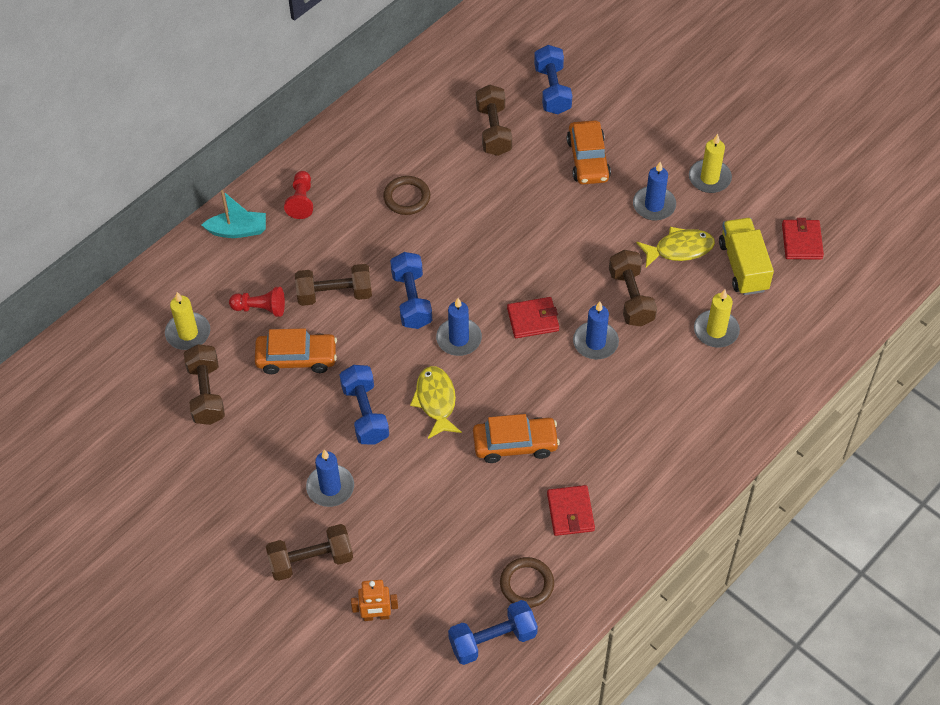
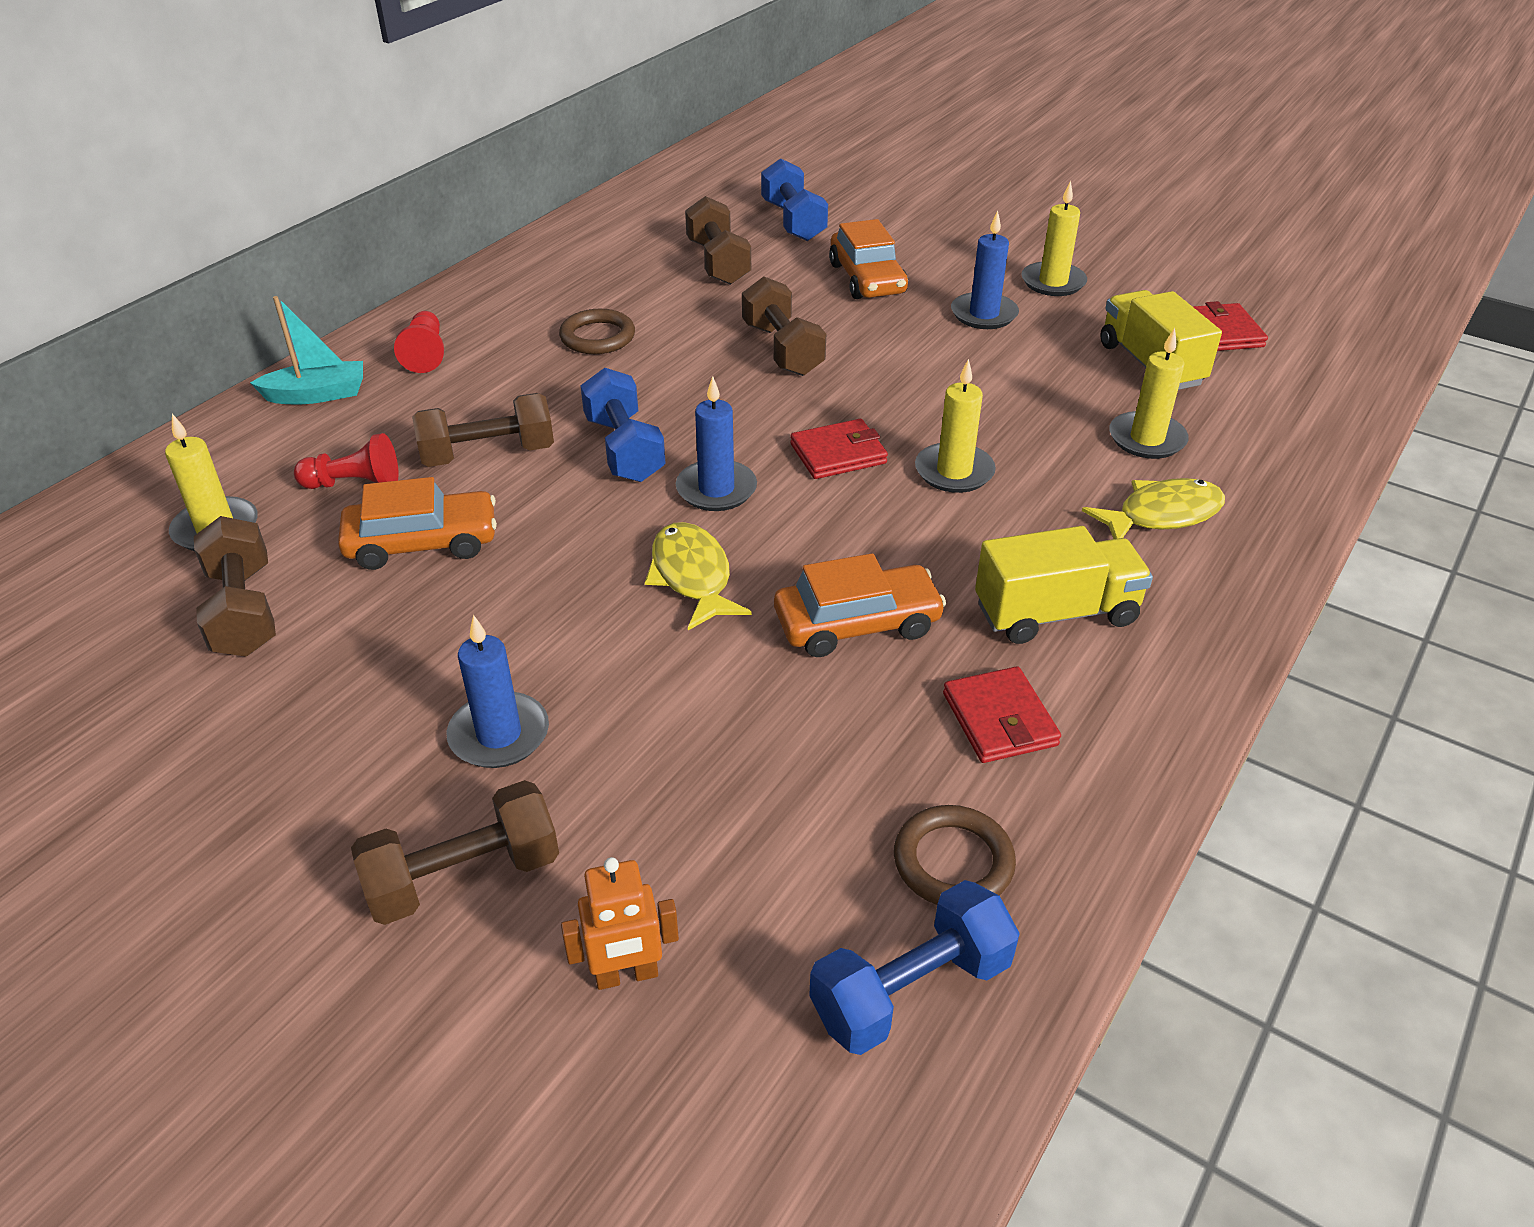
camera: 10 degrees left, 15 degrees down
(365, 413) = (559, 609): blue dumbbell -> none
(595, 342) = (954, 472): blue candle -> yellow candle
(619, 451) = (1056, 613): none -> yellow truck
(631, 297) = (991, 414): brown dumbbell -> brown dumbbell (782, 349)
(679, 249) = (1043, 355): yellow fish -> yellow fish (1162, 515)

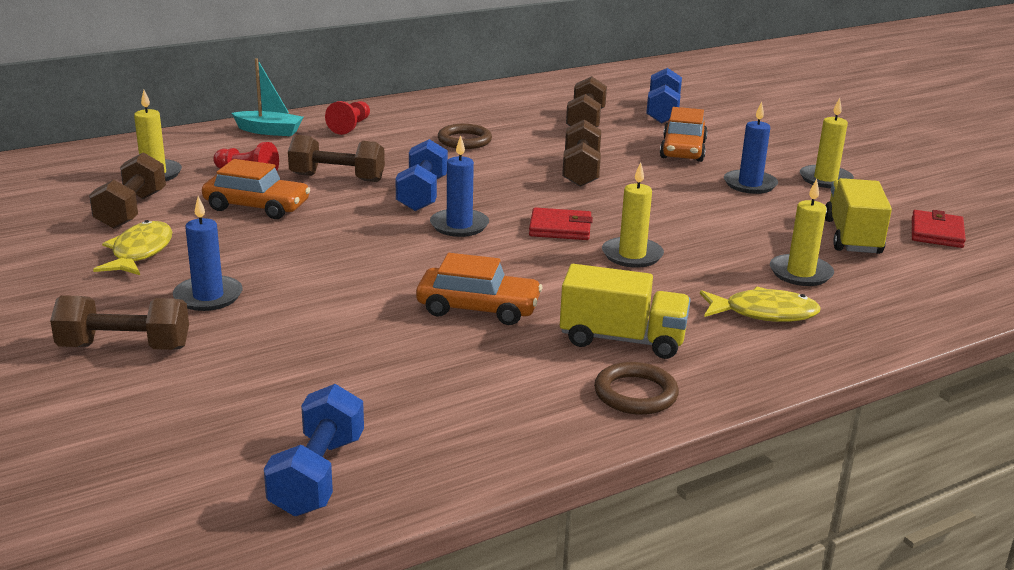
camera: 25 degrees right, 15 degrees down
(626, 975) = (164, 414): orange robot -> none
(692, 576) = (398, 260): yellow fish -> yellow fish (140, 252)
(911, 990) = (318, 475): blue dumbbell -> blue dumbbell turned 75 degrees counterclockwise
(953, 862) = (411, 430): brown ring -> brown ring (635, 394)
(999, 719) = (520, 377): red wallet -> none

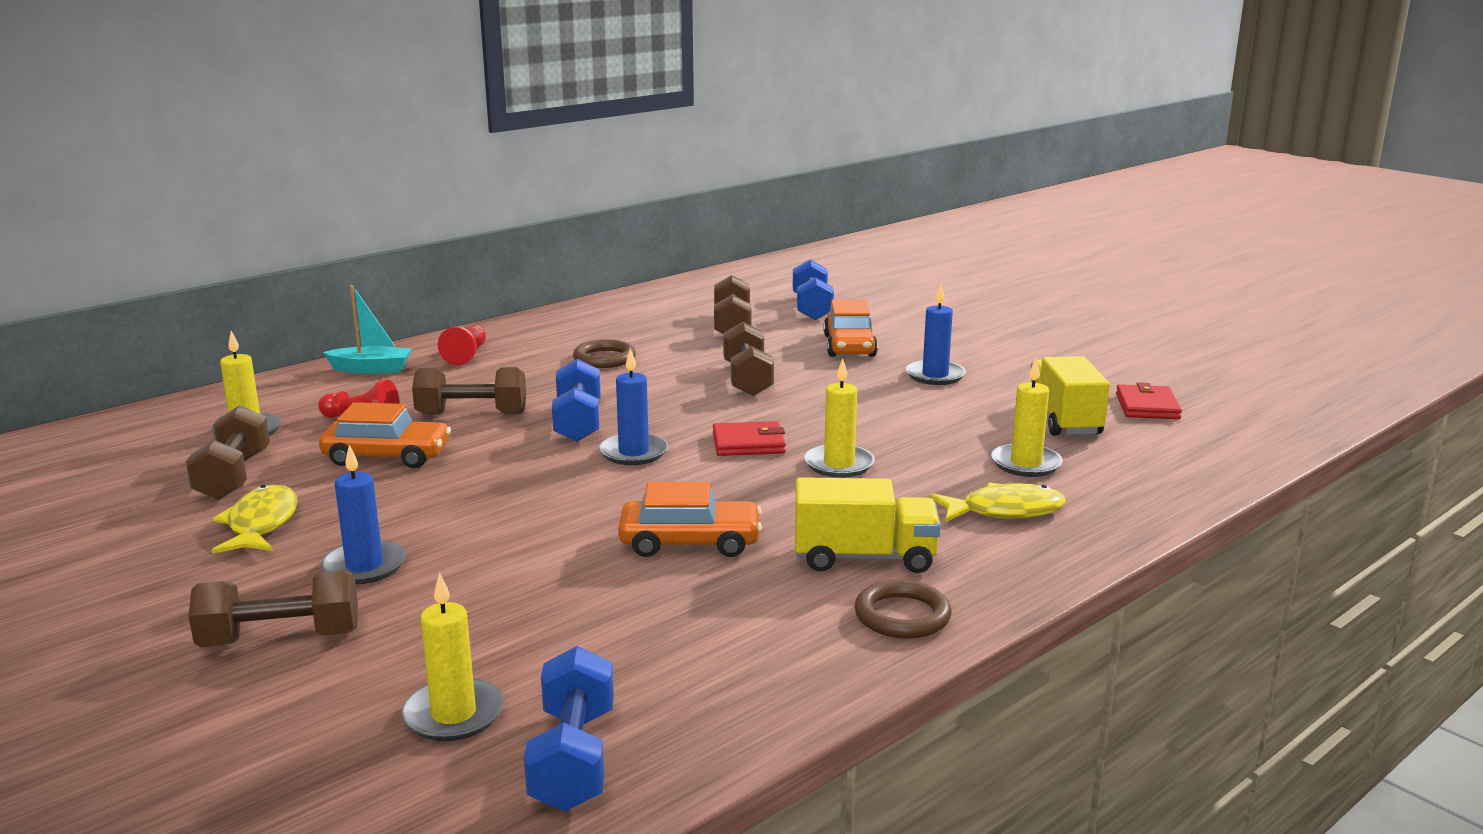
camera: 10 degrees left, 5 degrees down
(825, 179) = (1011, 362): yellow candle -> yellow candle (454, 714)

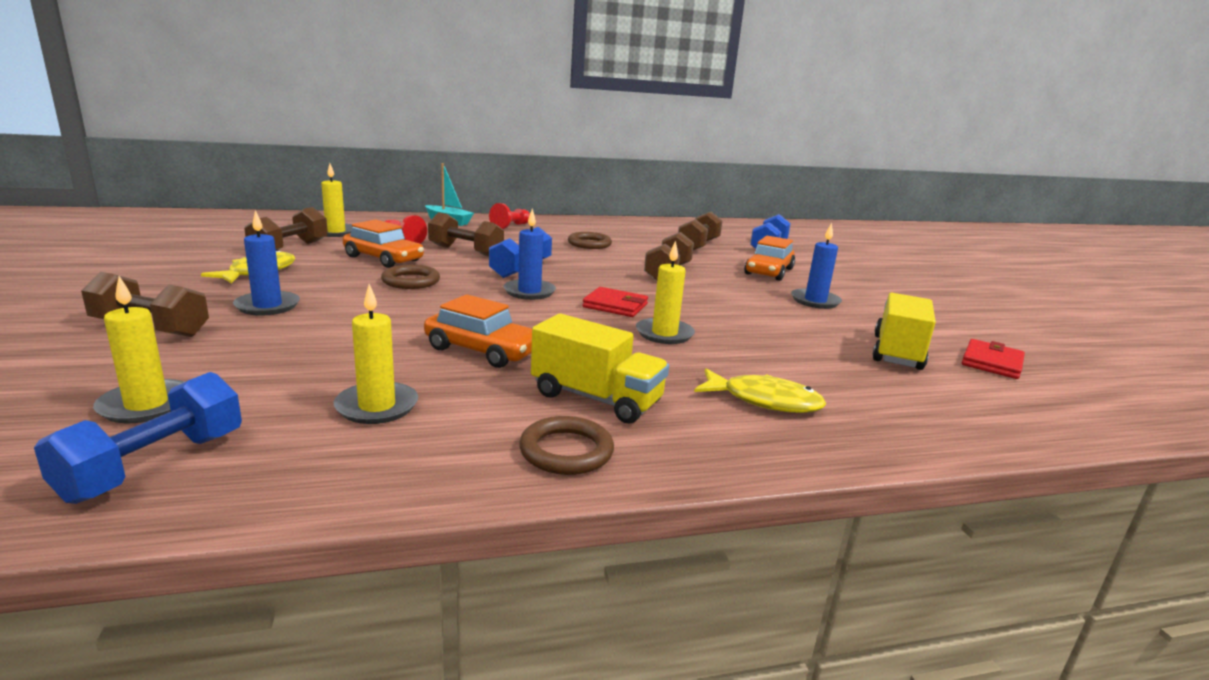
camera: 25 degrees right, 0 degrees up
(476, 479) = (411, 281): none -> brown ring
(1026, 464) = (825, 373): yellow candle -> yellow candle (377, 406)

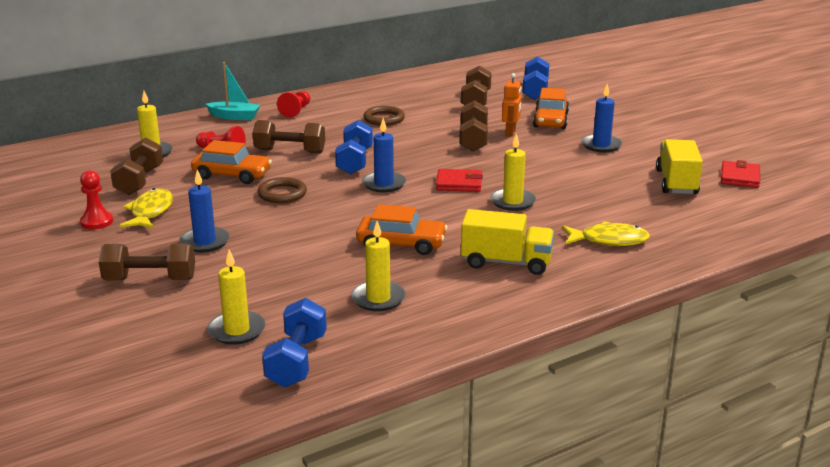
camera: 15 degrees left, 5 degrees up
(194, 270) = (97, 222): none -> red pawn
(566, 451) = (516, 299): brown ring -> none
(715, 274) = (510, 132): none -> orange robot

